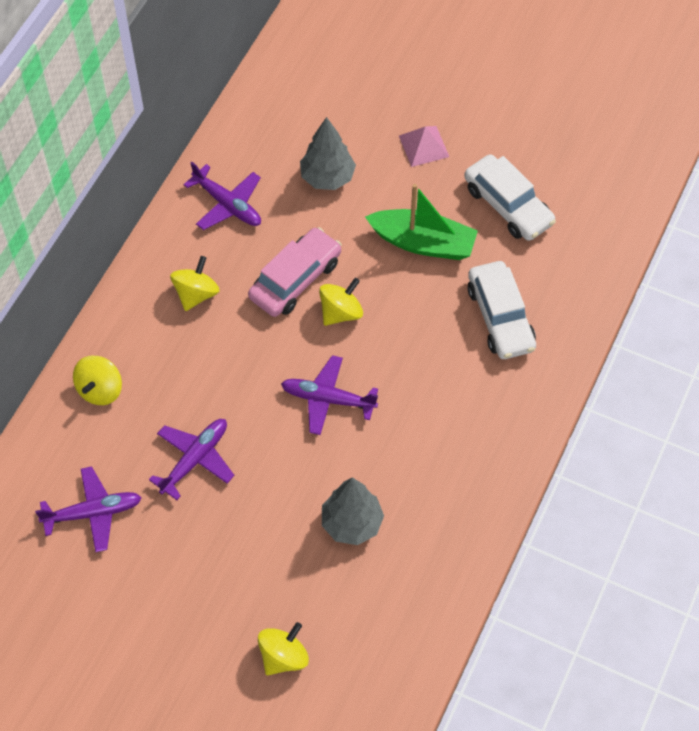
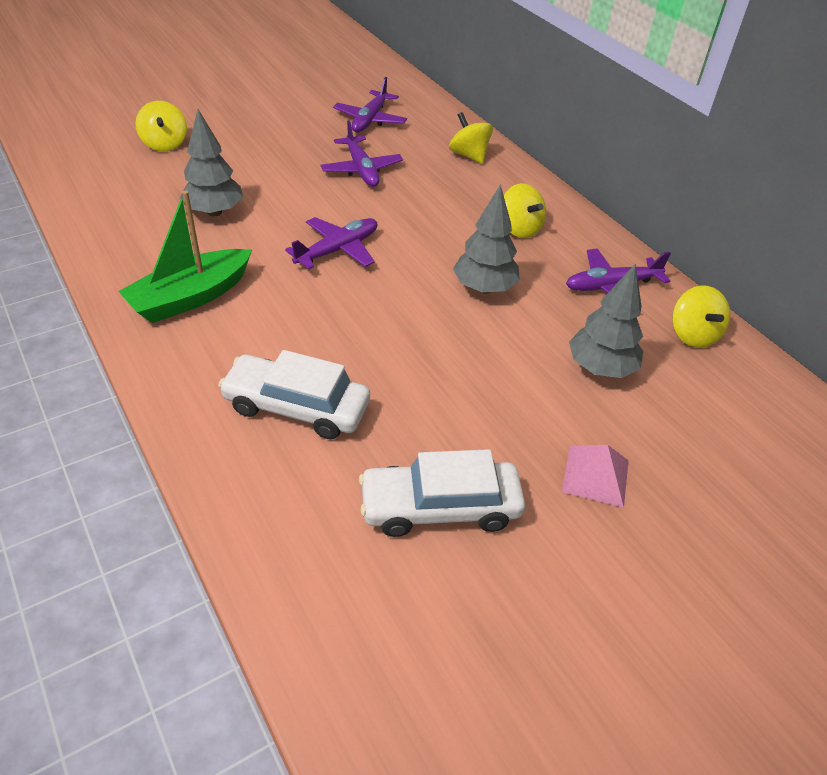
camera: 120 degrees right, 15 degrees down
(295, 279) = (484, 288): pink car -> grey tree
(341, 312) = (419, 298): yellow spinning top -> yellow spinning top (693, 335)
(423, 242) = (451, 397): green boat -> green boat (191, 297)

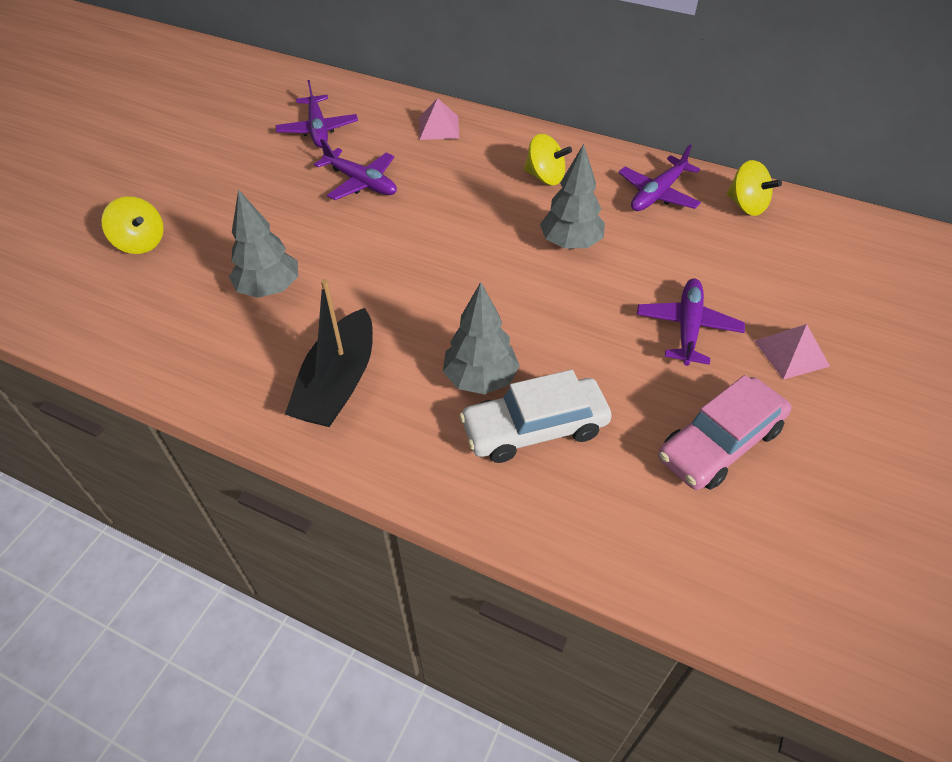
camera: 30 degrees left, 5 degrees up
(191, 297) = (338, 382): green boat -> black boat
(337, 250) = (420, 270): purple plane -> purple plane (687, 328)
(440, 507) = (719, 443): white car -> pink car
(469, 155) = (439, 127): yellow spinning top -> pink pyramid
(600, 368) = (714, 266): grey tree -> grey tree (480, 379)

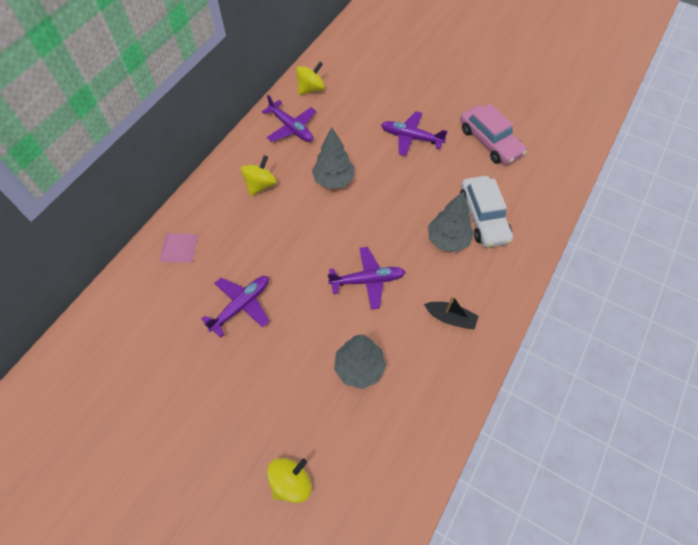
camera: 85 degrees left, 10 degrees up
(318, 129) = (154, 342): purple plane -> purple plane (367, 280)
(338, 382) = (450, 318): black boat -> black boat, size x0.57
(791, 353) = (431, 100): pink pyramid -> none

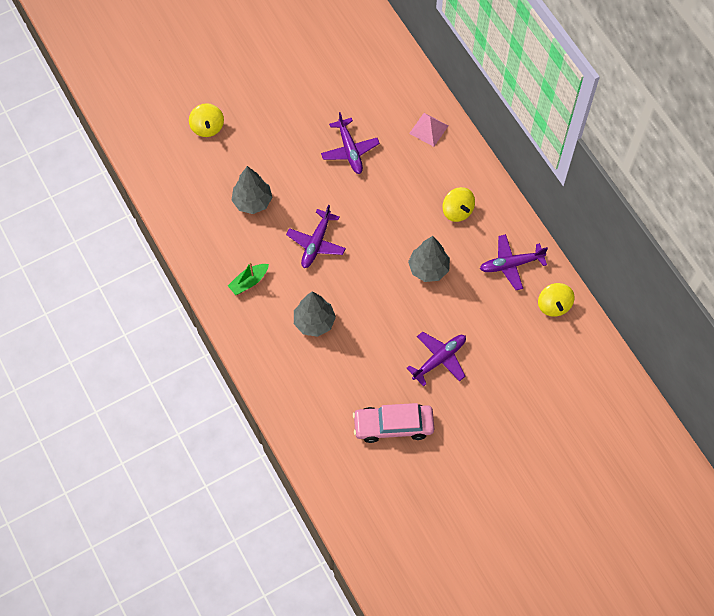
camera: 120 degrees right, 5 degrees up
(450, 318) = (249, 282): black boat -> green boat
(483, 217) = (318, 364): white car -> none

